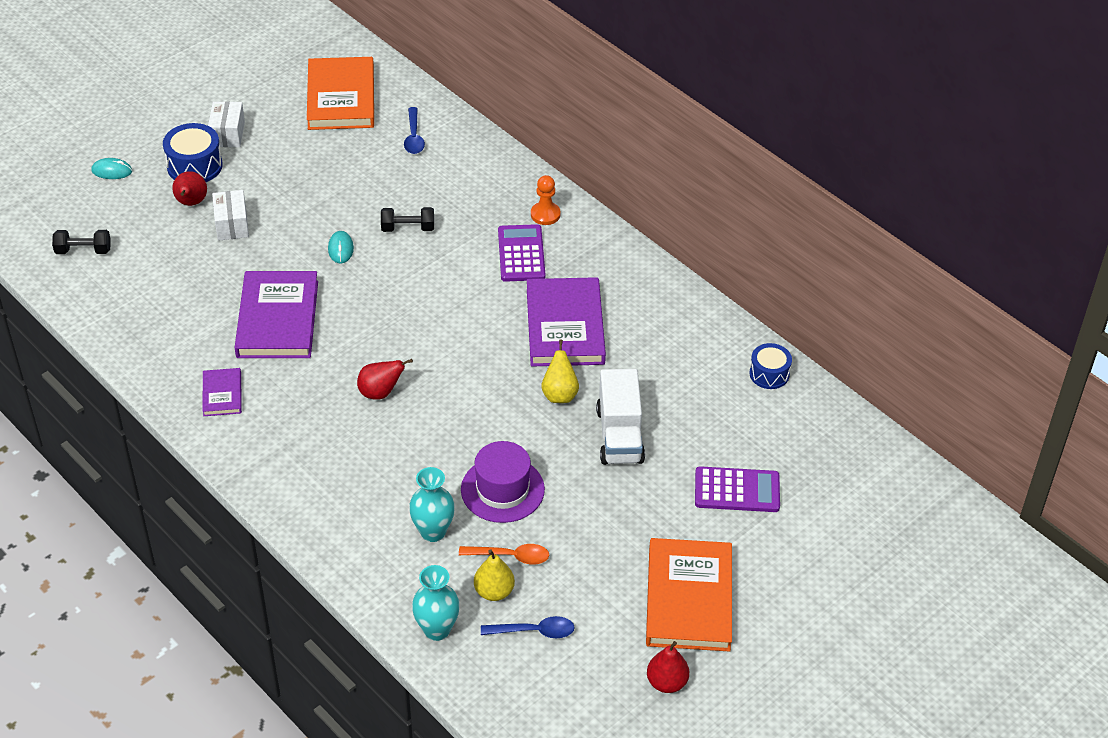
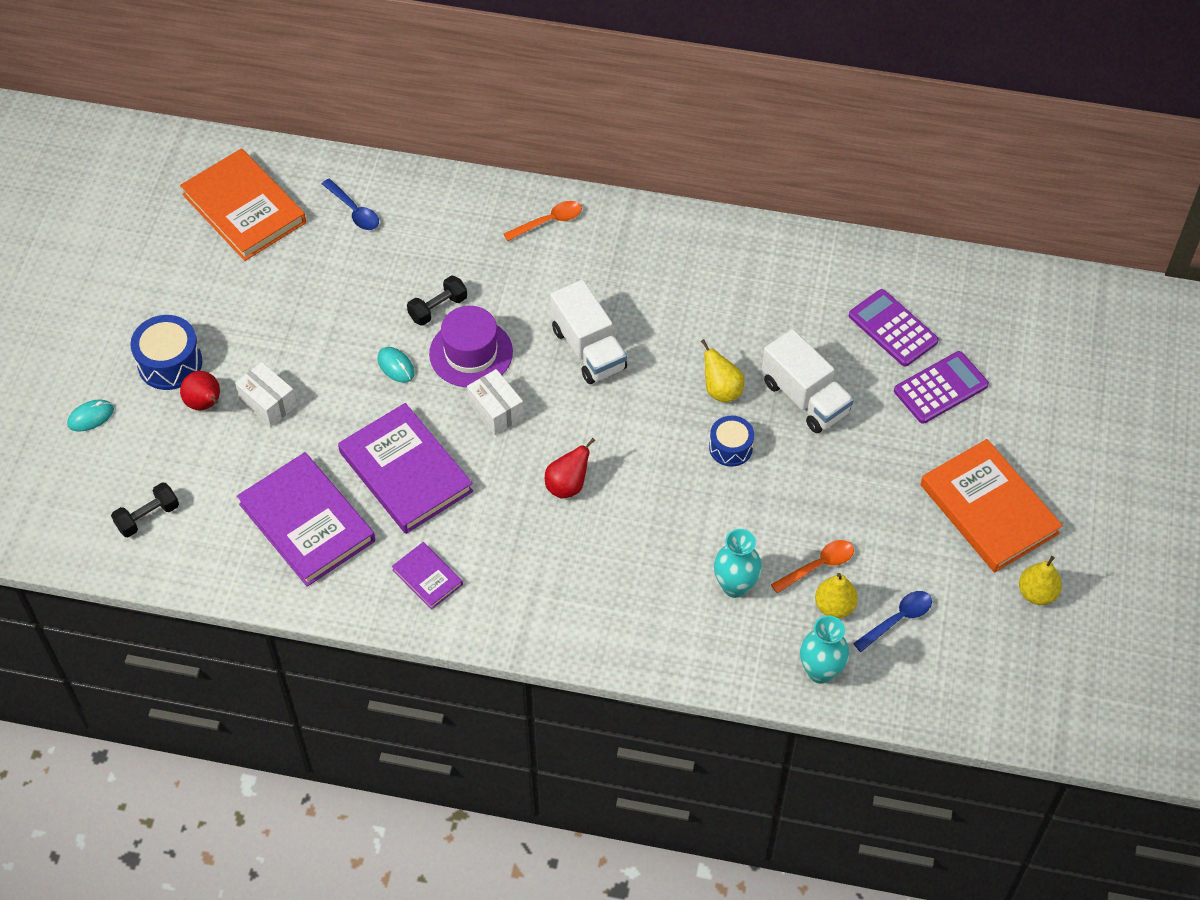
camera: 35 degrees left, 10 degrees up
(228, 134) = (169, 310): white box -> white box (496, 410)
(488, 312) = (588, 349): none -> white truck
(502, 489) = (756, 509): purple hat -> purple hat (471, 353)
(521, 254) = (563, 274): purple calculator -> purple calculator (892, 328)
(545, 214) = (548, 222): orange pawn -> orange spoon
(565, 326) = (666, 322): purple book -> purple book (307, 522)
(667, 682) = (1037, 593): red pear -> yellow pear
(769, 374) = (872, 264): blue drum -> blue drum (730, 448)

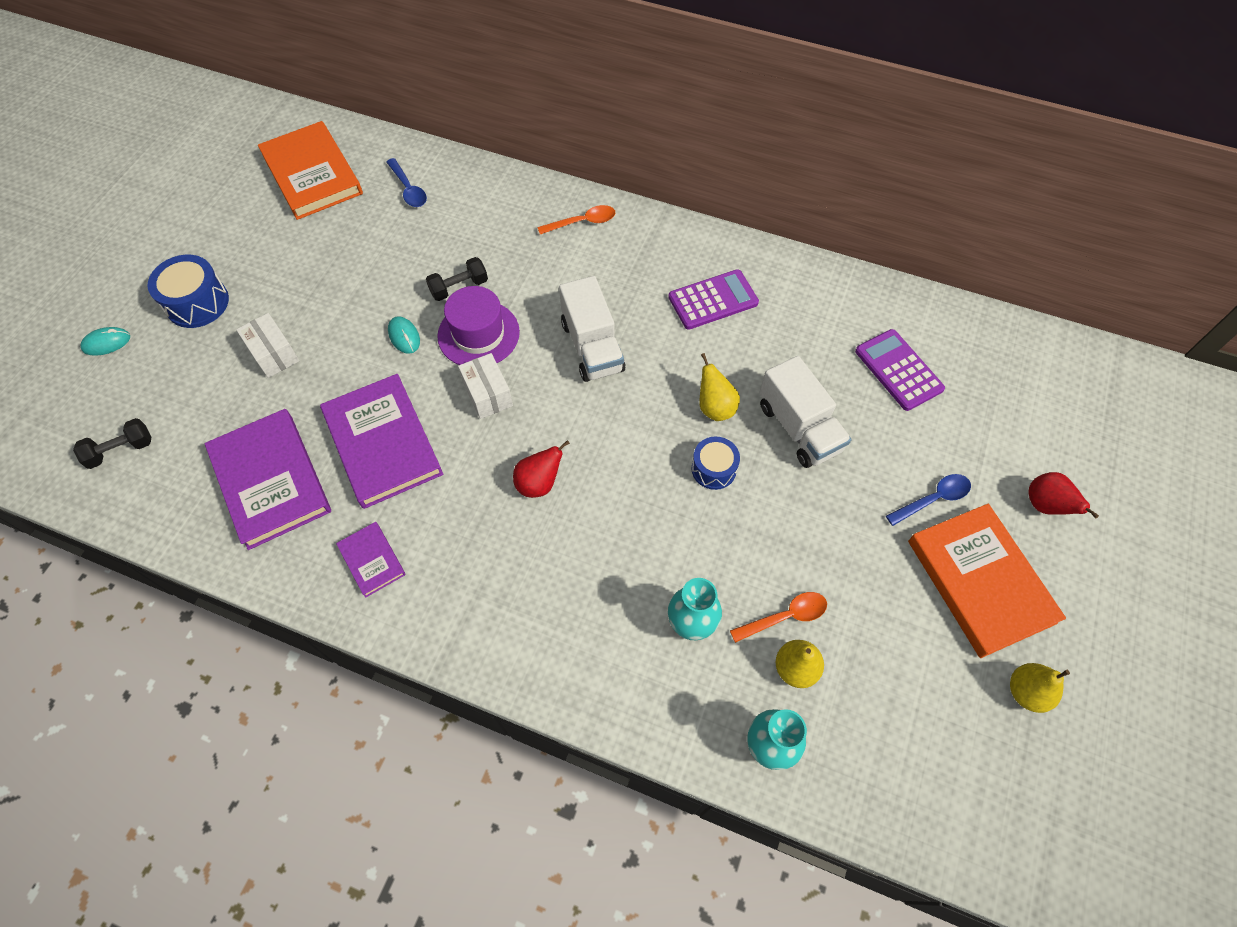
camera: 10 degrees right, 5 degrees up
(205, 404) = (215, 346): red pear -> red pear (1045, 505)
(897, 619) = (864, 697): blue spoon -> blue spoon (933, 499)
(940, 388) = (941, 439): purple calculator -> purple calculator (713, 300)

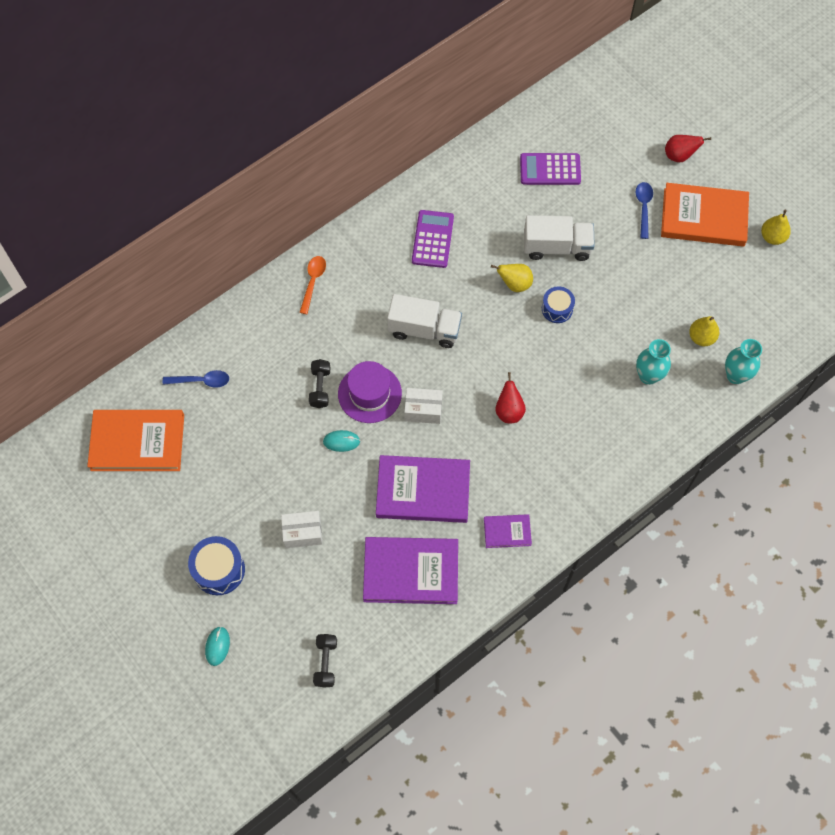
camera: 60 degrees left, 5 degrees up
(785, 617) = (670, 325): orange spoon -> none

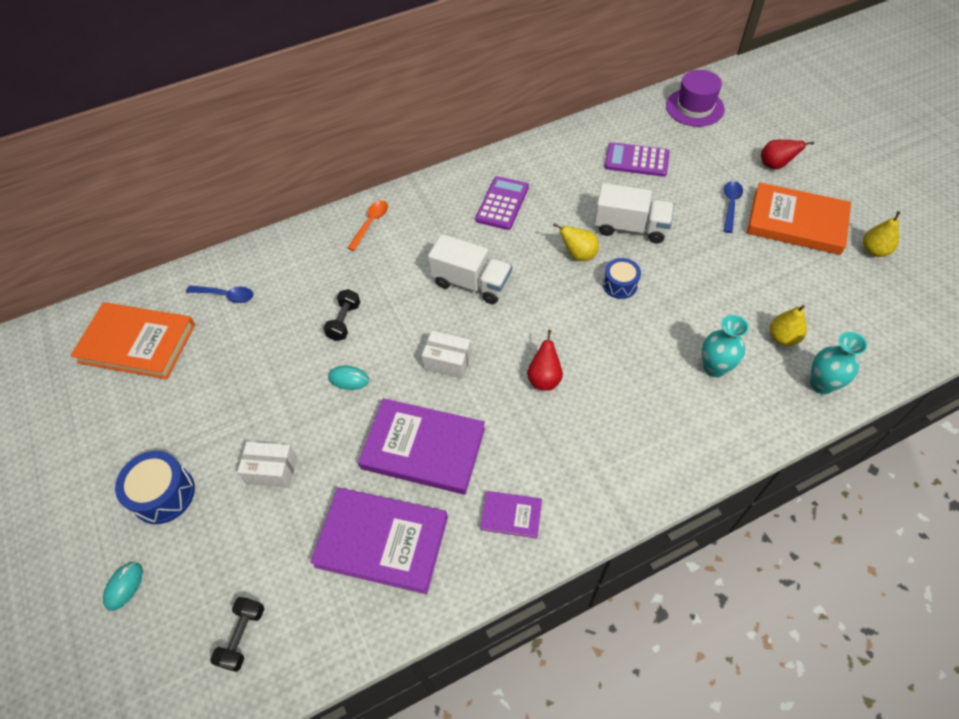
camera: 15 degrees right, 10 degrees down
(369, 393) = (395, 335): purple hat -> purple hat (694, 107)

